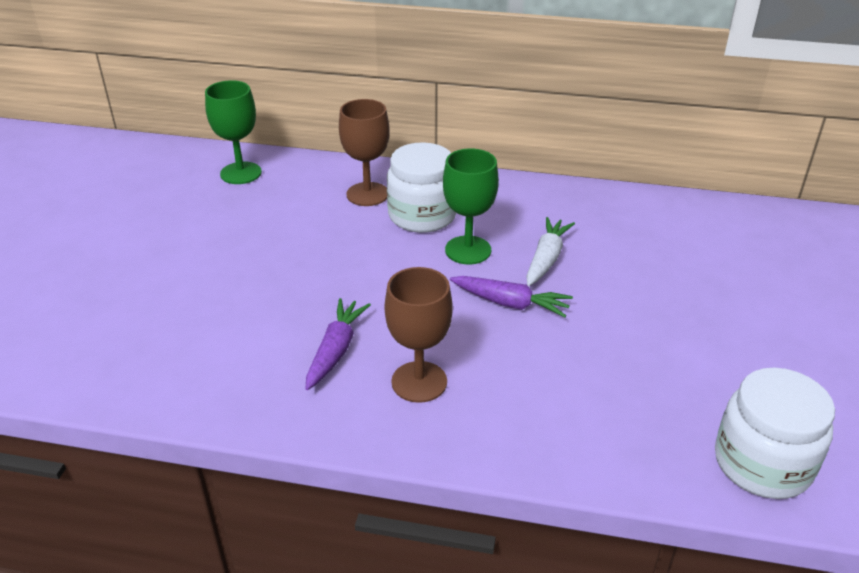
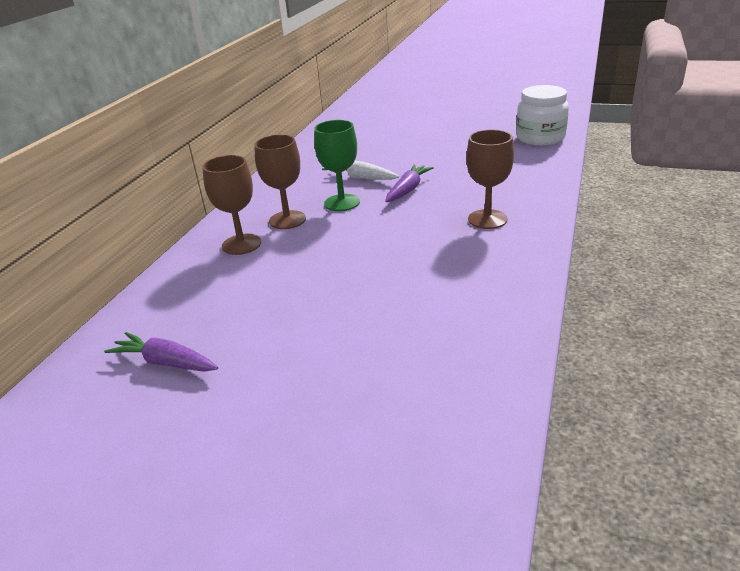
camera: 80 degrees left, 5 degrees down
(241, 173) = (156, 318): green goblet -> none
(336, 350) = (453, 250): purple carrot -> purple carrot (165, 362)
(422, 215) = (287, 220): white jar -> brown goblet

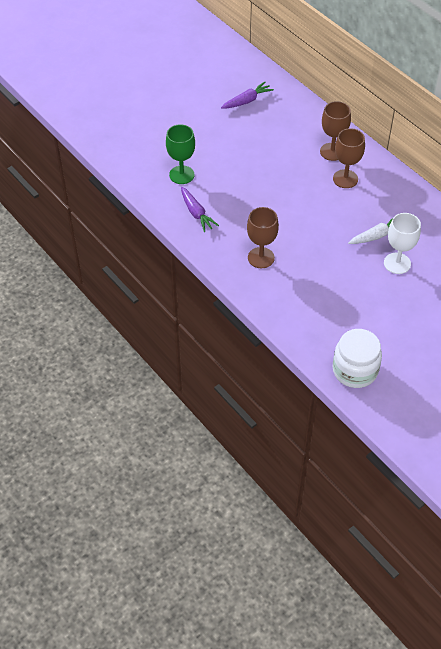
camera: 120 degrees right, 20 degrees up
(342, 203) = (346, 210): green goblet -> green goblet (181, 175)
(387, 159) = (397, 263): none -> white goblet
(408, 189) = (335, 247): purple carrot -> purple carrot (196, 213)

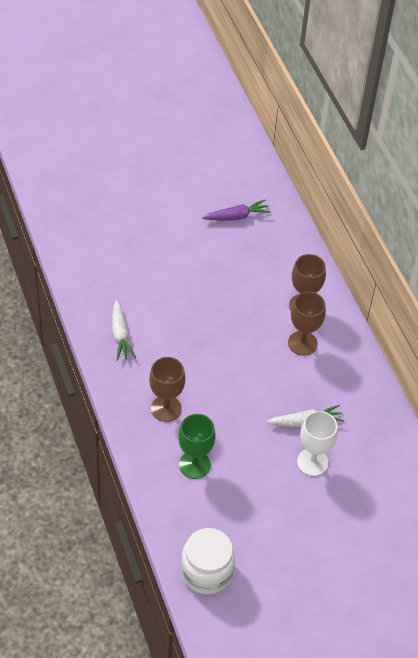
camera: 15 degrees right, 0 degrees up
(181, 175) = (125, 285): green goblet -> green goblet (194, 465)
(196, 213) = (120, 335): purple carrot -> white carrot

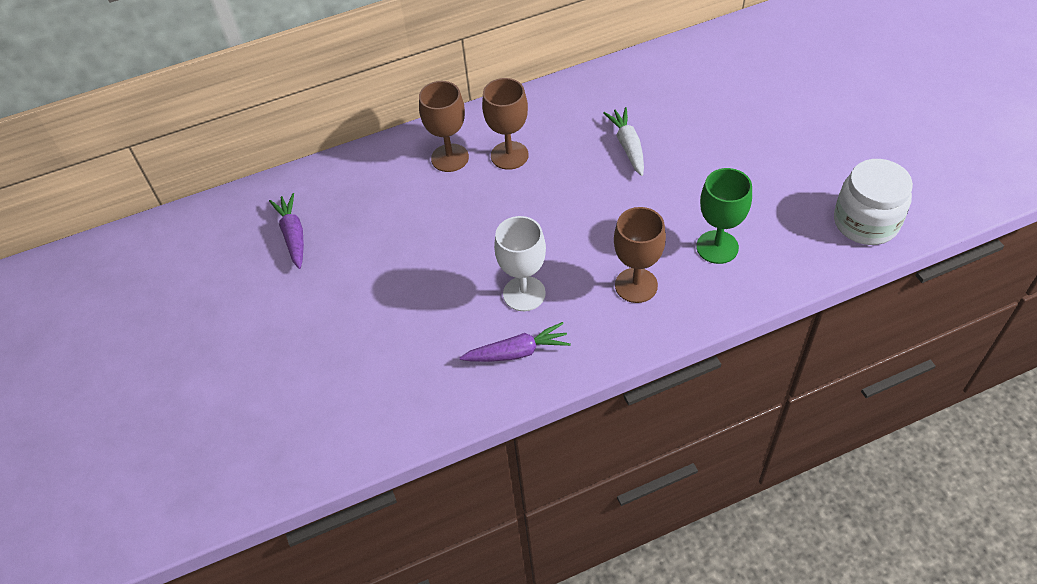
camera: 85 degrees left, 0 degrees up
(120, 335) = (517, 352): white carrot -> purple carrot
(312, 462) = (683, 137): white goblet -> white goblet (524, 294)

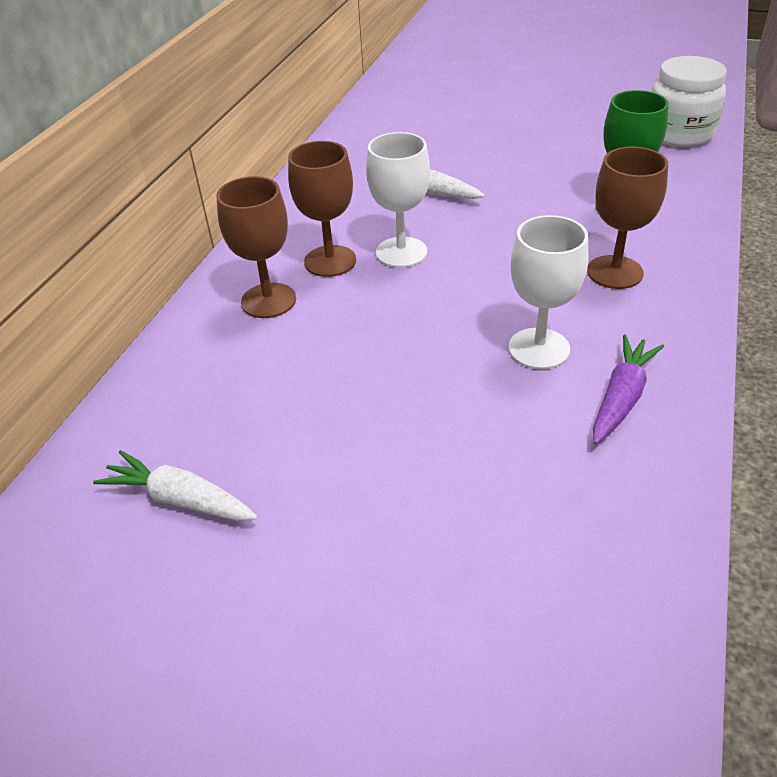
camera: 50 degrees left, 10 degrees down
(293, 235) = (179, 499): purple carrot -> white carrot
(550, 178) = (401, 252): none -> white goblet

